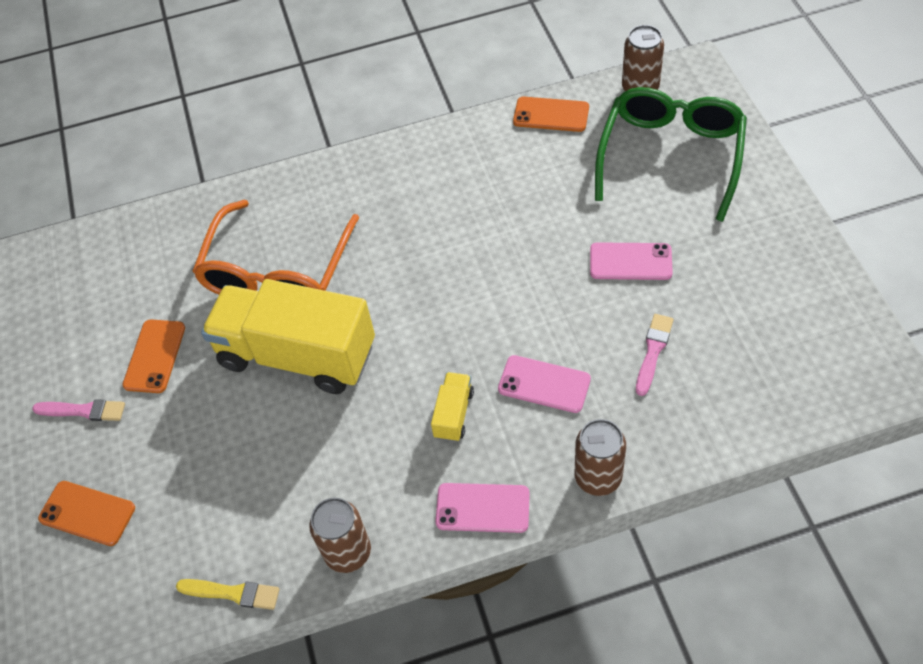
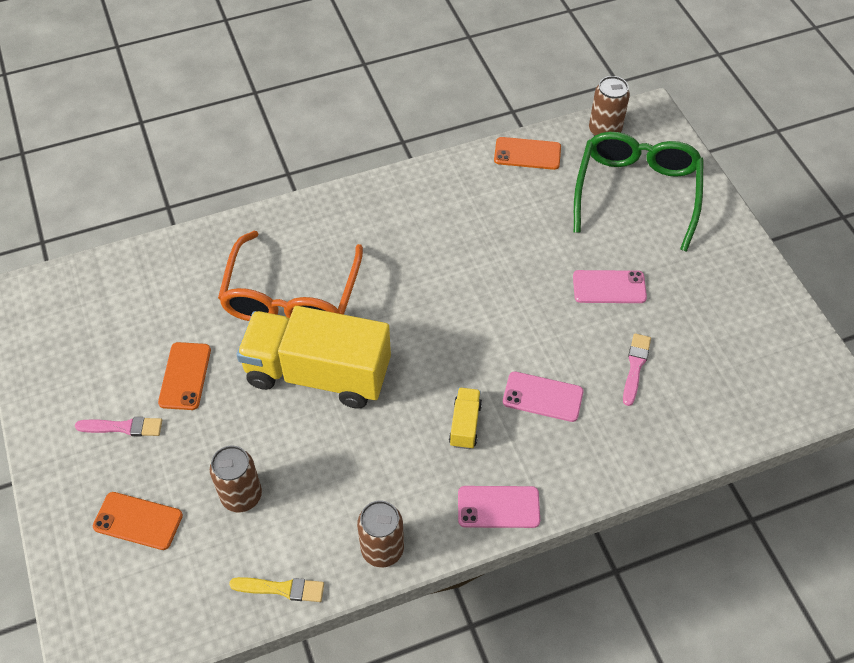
camera: 10 degrees left, 0 degrees up
(598, 477) = (597, 478): brown can -> brown can (241, 496)

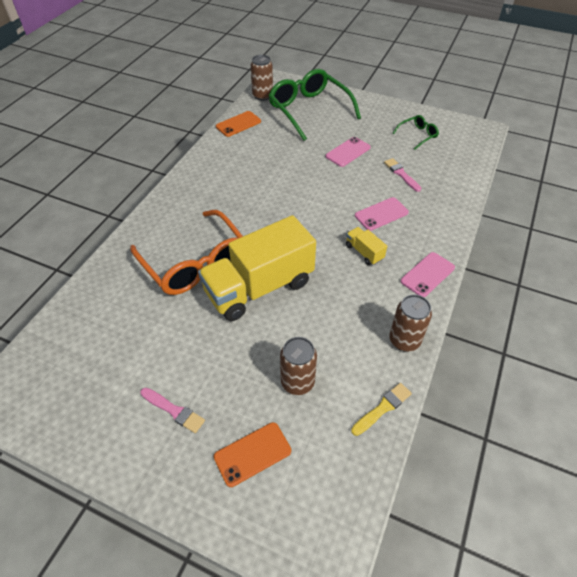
camera: 45 degrees left, 5 degrees down
(123, 427) = (174, 410): pink brush -> pink brush turned 75 degrees clockwise
(185, 376) = (180, 350): orange phone -> none
(732, 330) = (418, 135): none -> green glasses

